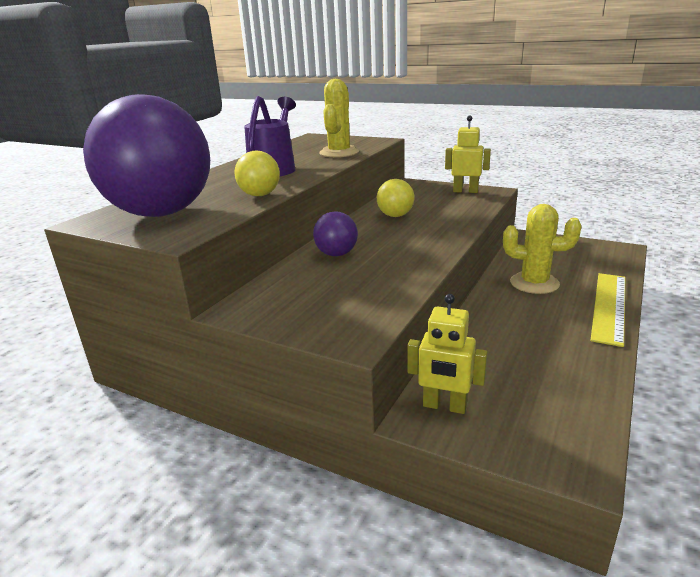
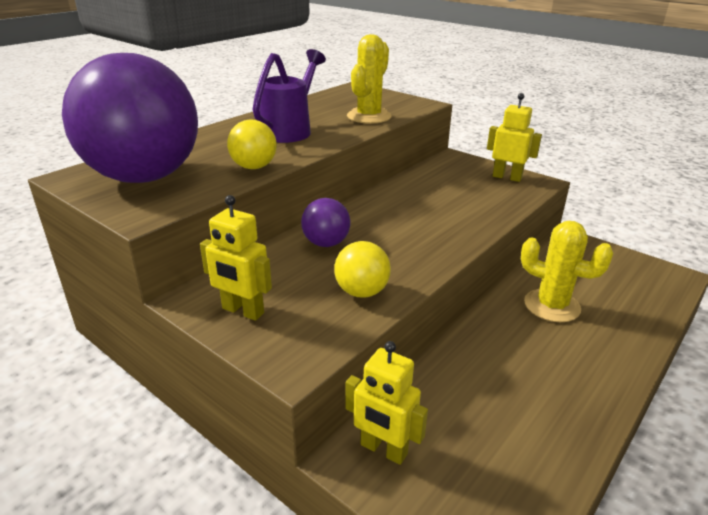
camera: 10 degrees right, 5 degrees up
(288, 311) = (242, 311): none -> yellow robot
(395, 216) = (413, 200): yellow ball -> yellow ball (362, 292)
(609, 306) = (627, 354): yellow ruler -> none

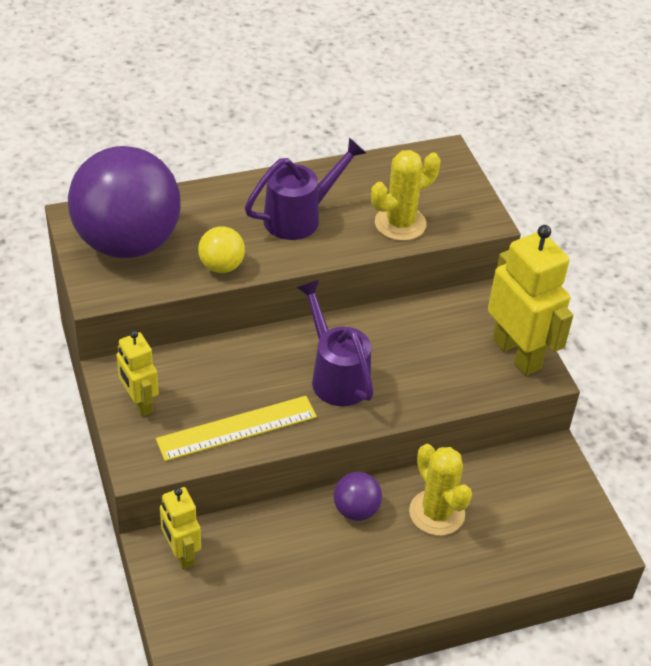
camera: 30 degrees right, 15 degrees up
(326, 243) = (255, 362): purple ball -> purple ball (356, 510)
(362, 292) = (237, 428): yellow ball -> yellow ruler
(402, 228) = (336, 376): none -> purple watering can
(507, 177) = (517, 354): yellow robot -> yellow robot, size x1.73

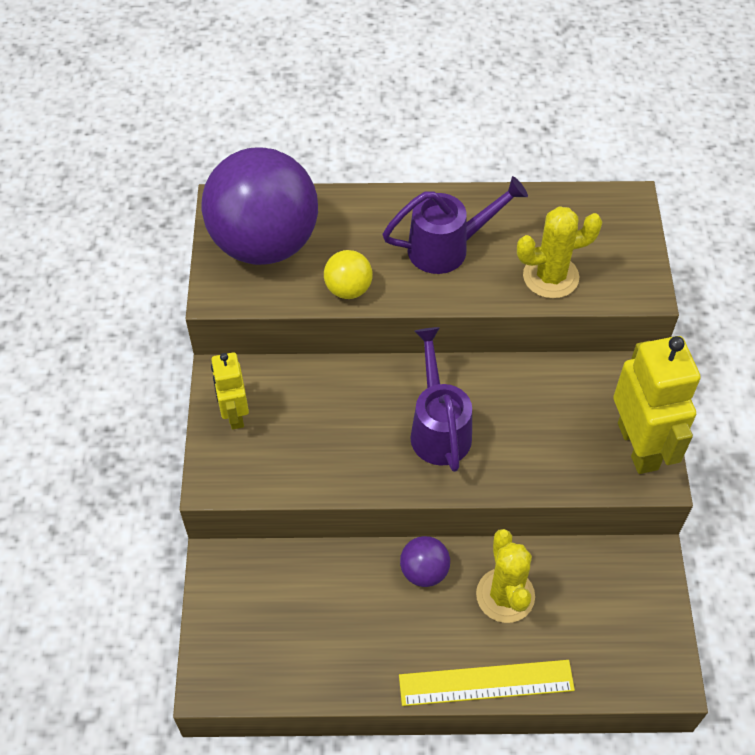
camera: 20 degrees right, 10 degrees up
(181, 554) = (239, 575): yellow robot -> none
(237, 428) = (320, 464): yellow ruler -> yellow ruler (486, 683)

